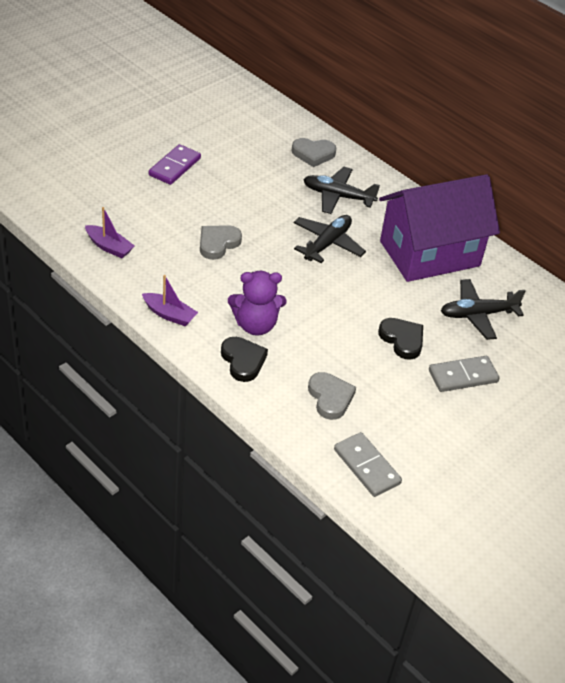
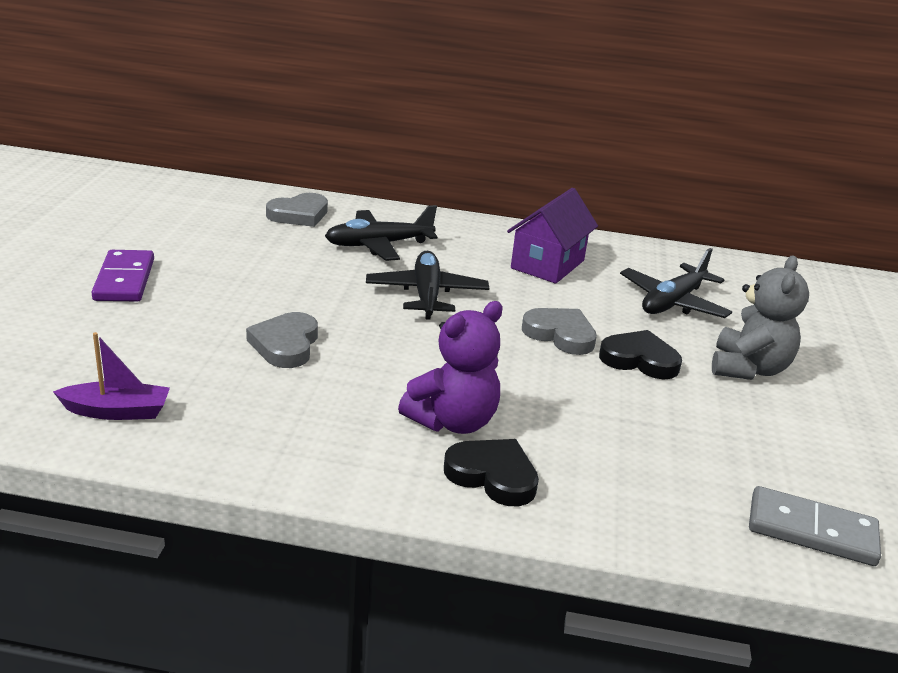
camera: 35 degrees left, 15 degrees down
(169, 314) = (315, 463): purple boat -> none
(330, 398) = (656, 466): grey heart -> grey heart (560, 335)
(429, 253) = (547, 264): purple house -> purple house, size x0.57
(463, 376) = (748, 368): grey domino -> grey teddy bear

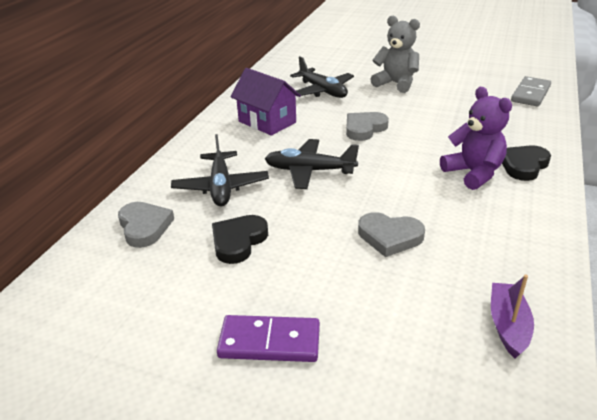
camera: 75 degrees left, 5 degrees up
(639, 360) = (391, 109): black heart -> black heart (238, 241)

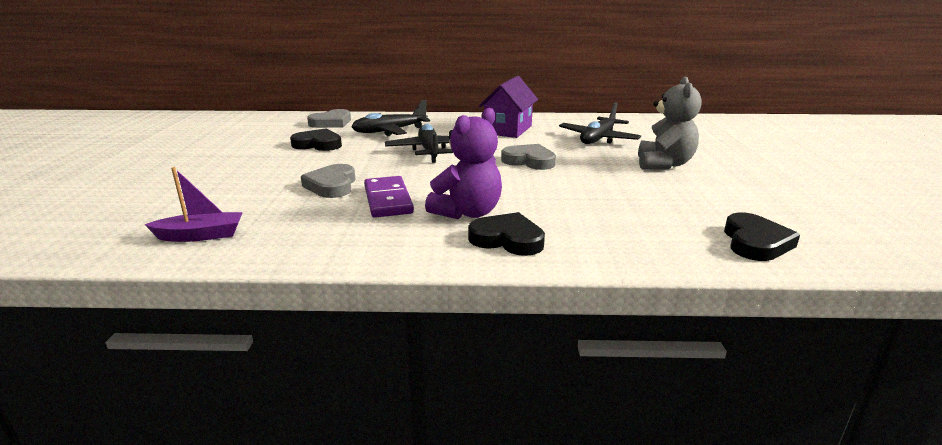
camera: 70 degrees right, 10 degrees down
(269, 342) = (205, 164): purple domino -> purple domino (387, 200)
(530, 94) = (755, 242): grey domino -> black heart

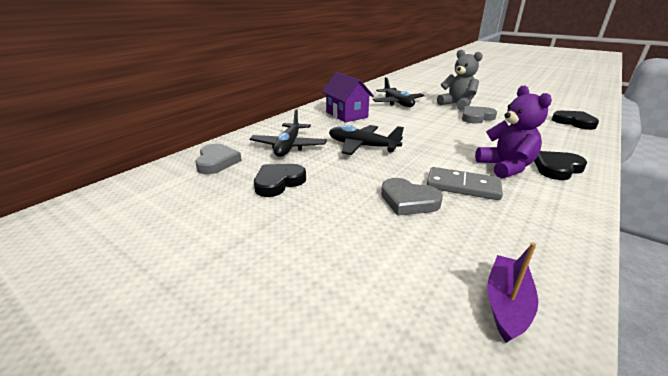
camera: 55 degrees left, 5 degrees up
(387, 200) = (462, 186): purple domino -> grey domino
(529, 161) = (419, 127): grey heart -> grey heart (476, 117)

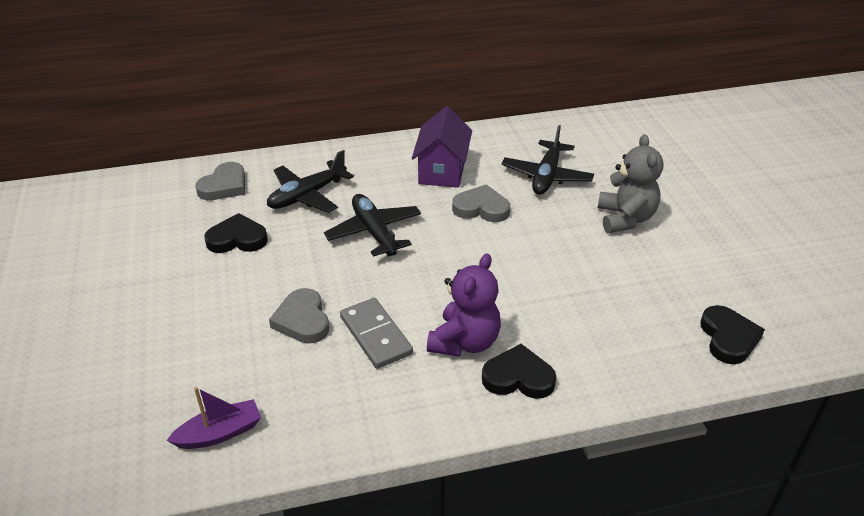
camera: 40 degrees right, 10 degrees up
(476, 117) = (599, 255): grey heart -> grey heart (481, 208)

